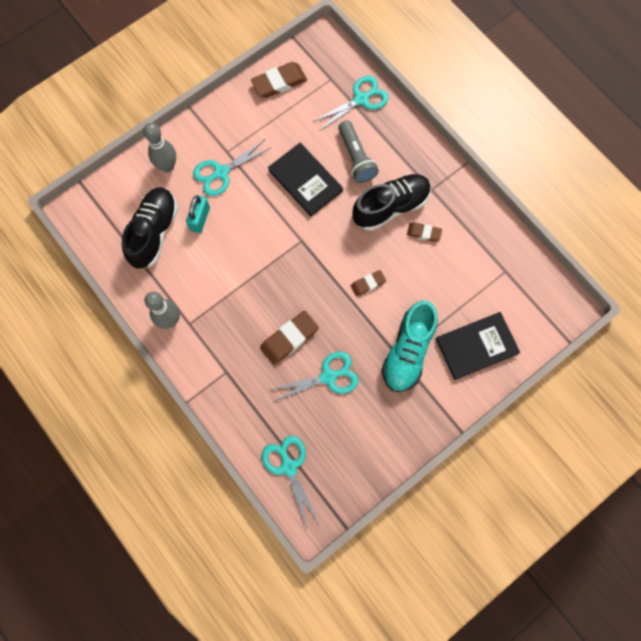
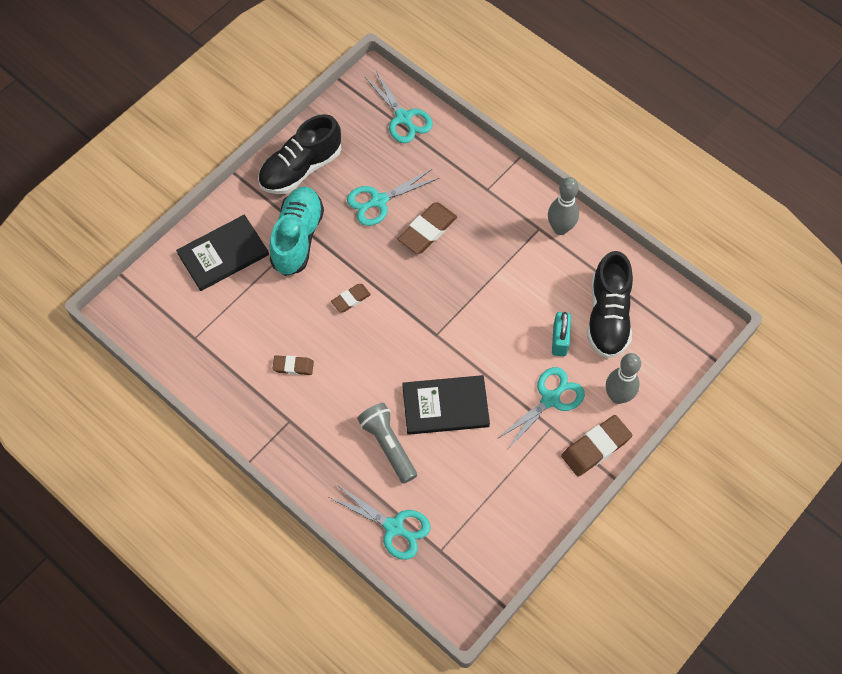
camera: 170 degrees right, 10 degrees down
(279, 82) = (507, 533): brown eraser -> brown eraser (596, 447)
(305, 180) = (445, 406): black book -> black book turned 45 degrees counterclockwise
(361, 99) = (394, 527): turquoise scissors -> turquoise scissors turned 105 degrees counterclockwise
(390, 207) = (336, 391): black shoe -> black shoe (301, 168)

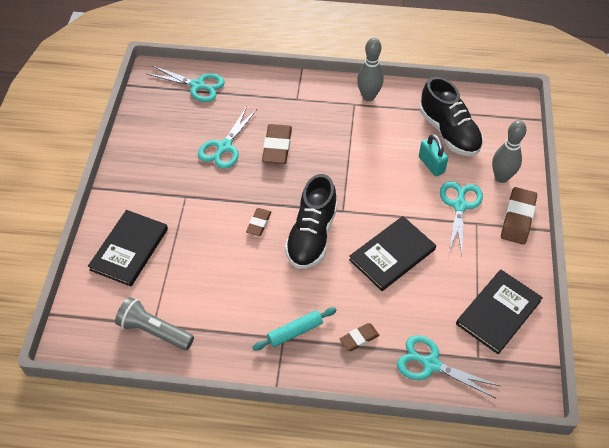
camera: 35 degrees left, 10 degrees down
(293, 366) = (253, 296): brown eraser -> brown eraser (359, 338)
(297, 238) = (181, 204): turquoise shoe -> none
(301, 168) = (145, 157): black shoe -> black shoe (312, 235)
(303, 421) = (295, 332): none -> turquoise rolling pin
(388, 445) = (374, 308): grey flashlight -> grey flashlight (154, 331)
(394, 527) = (430, 364): turquoise scissors -> turquoise scissors turned 150 degrees counterclockwise
(494, 523) = (498, 312): none -> black book

